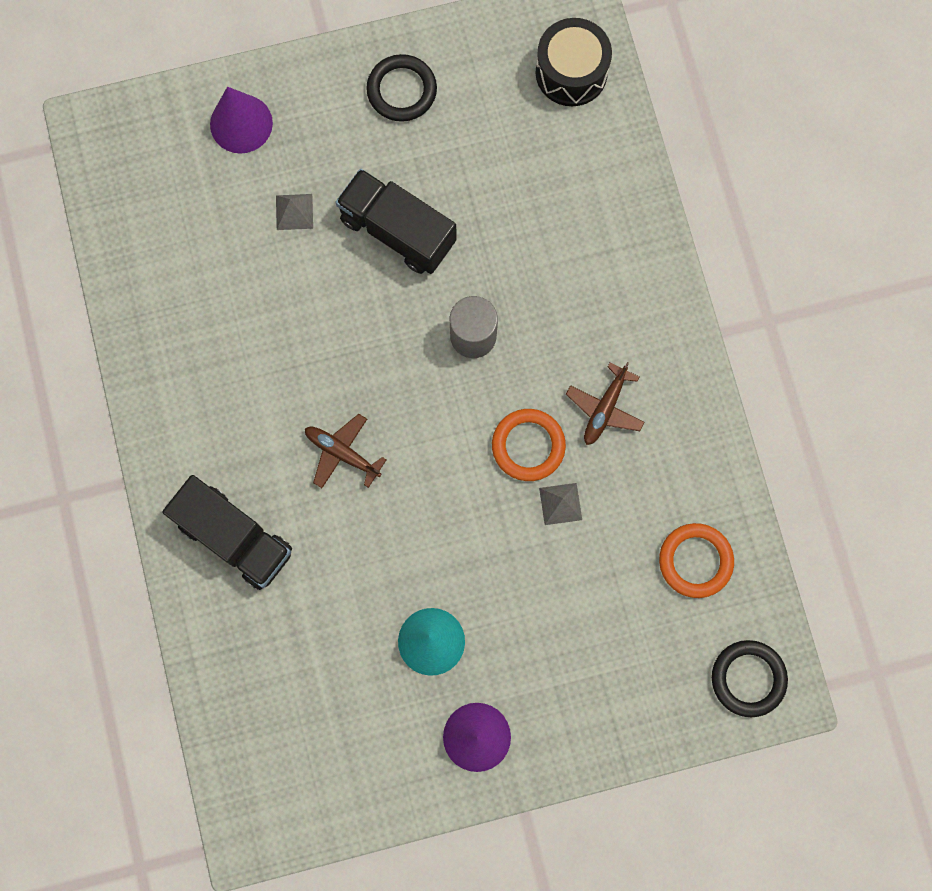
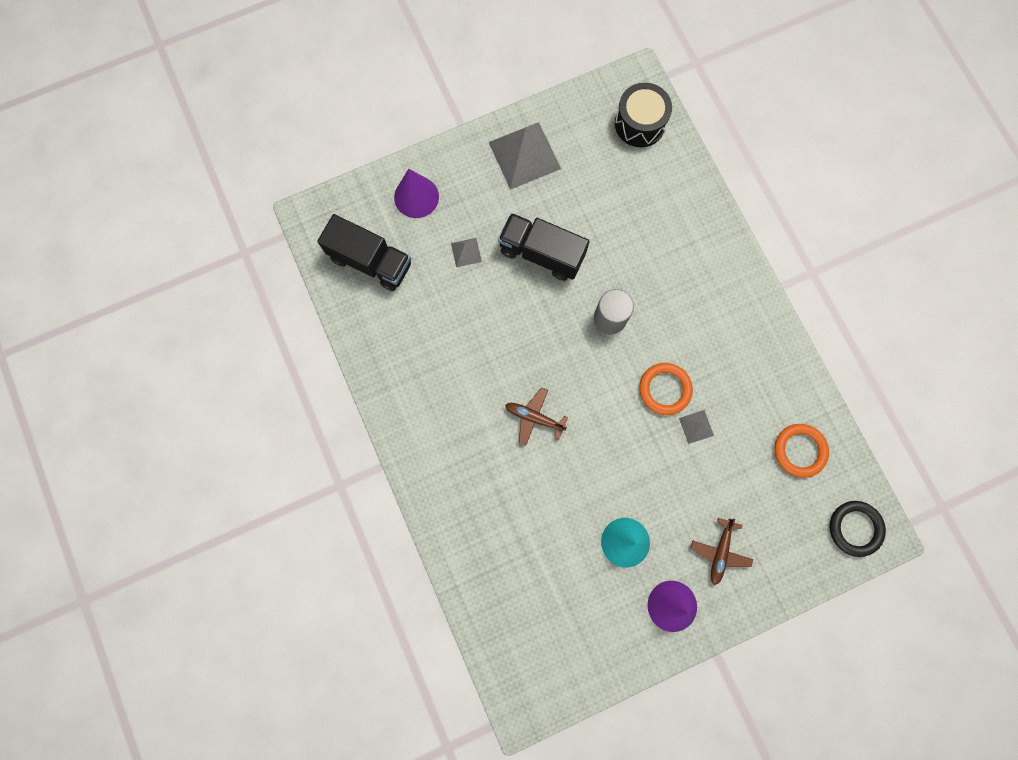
camera: 10 degrees left, 0 degrees up
(234, 537) = (469, 492): black truck -> black truck (370, 261)
(401, 90) = (524, 155): black ring -> grey pyramid
(604, 408) = (713, 354): brown plane -> brown plane (720, 552)

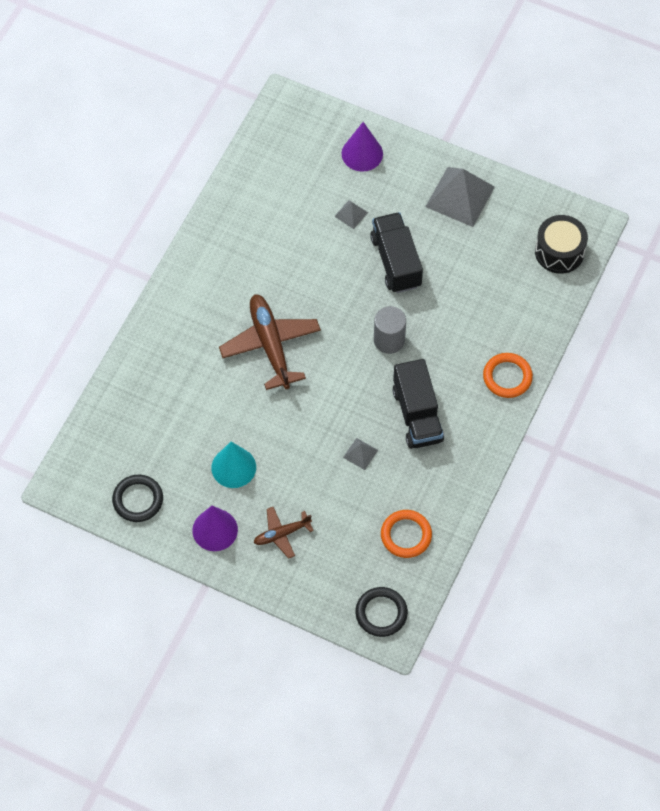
camera: 50 degrees right, 15 degrees down
(370, 261) = (288, 161): black truck -> black truck (417, 415)
(534, 417) = (270, 345): brown plane -> brown plane, size x1.85
(591, 650) = (138, 500): none -> black ring
(665, 389) = (369, 413): orange ring -> orange ring (507, 377)

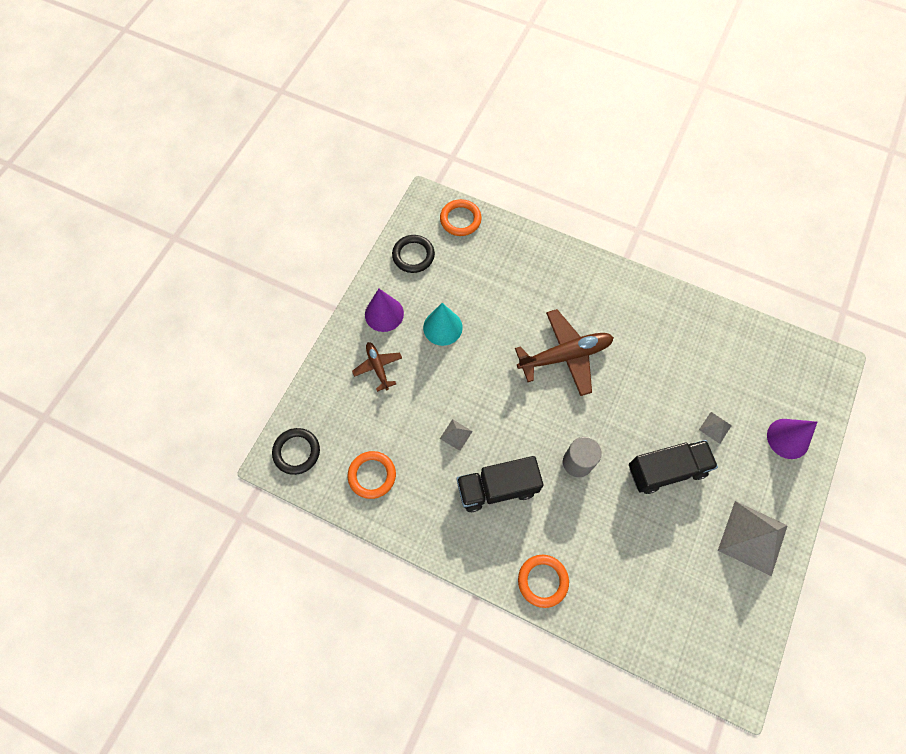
camera: 90 degrees right, 5 degrees up
(90, 448) = (460, 219): none -> orange ring
(559, 252) = (699, 646): black drum -> none

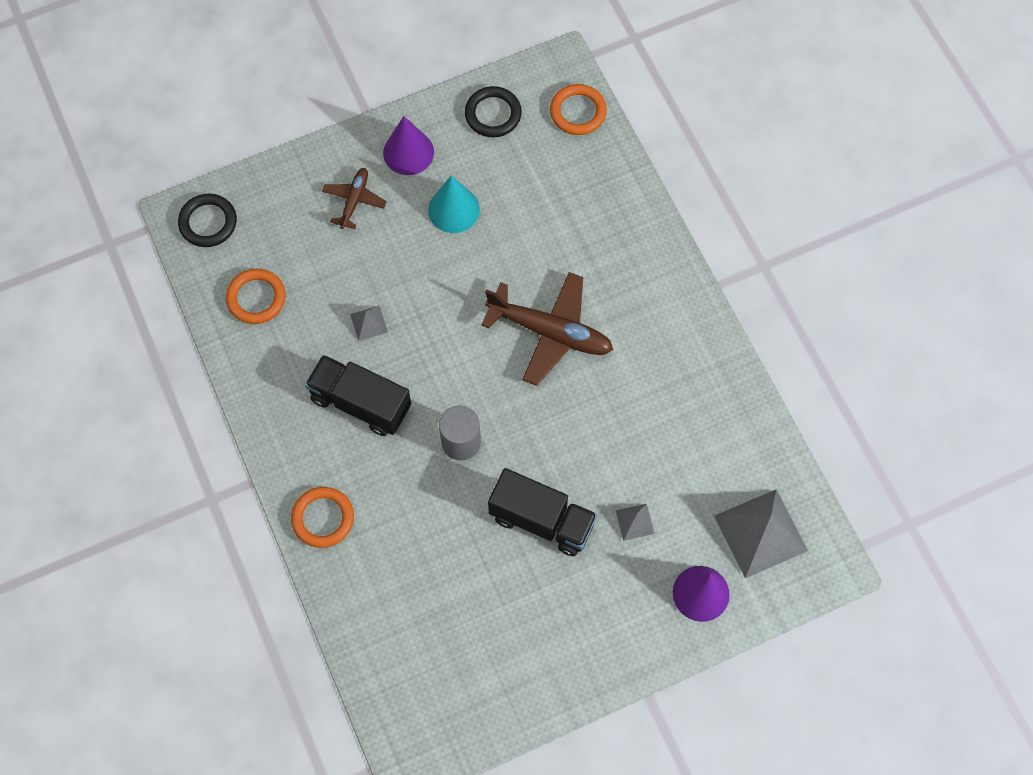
camera: 40 degrees right, 0 degrees up
(752, 537) = (563, 650): grey pyramid -> grey pyramid (760, 533)

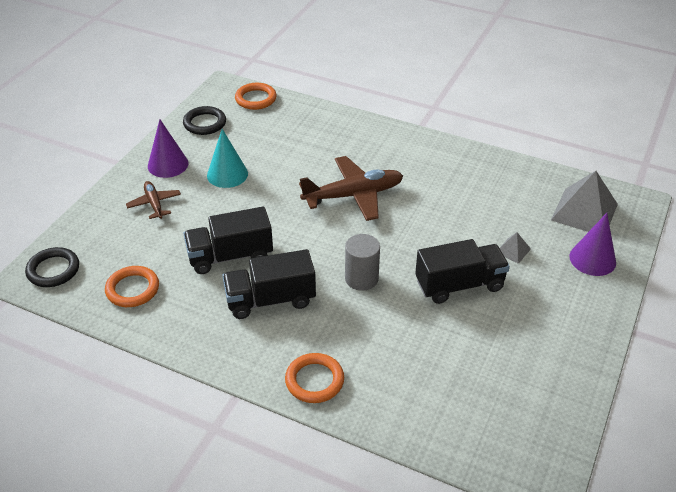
camera: 40 degrees left, 25 degrees down
(369, 323) = (230, 256): grey pyramid -> black truck

